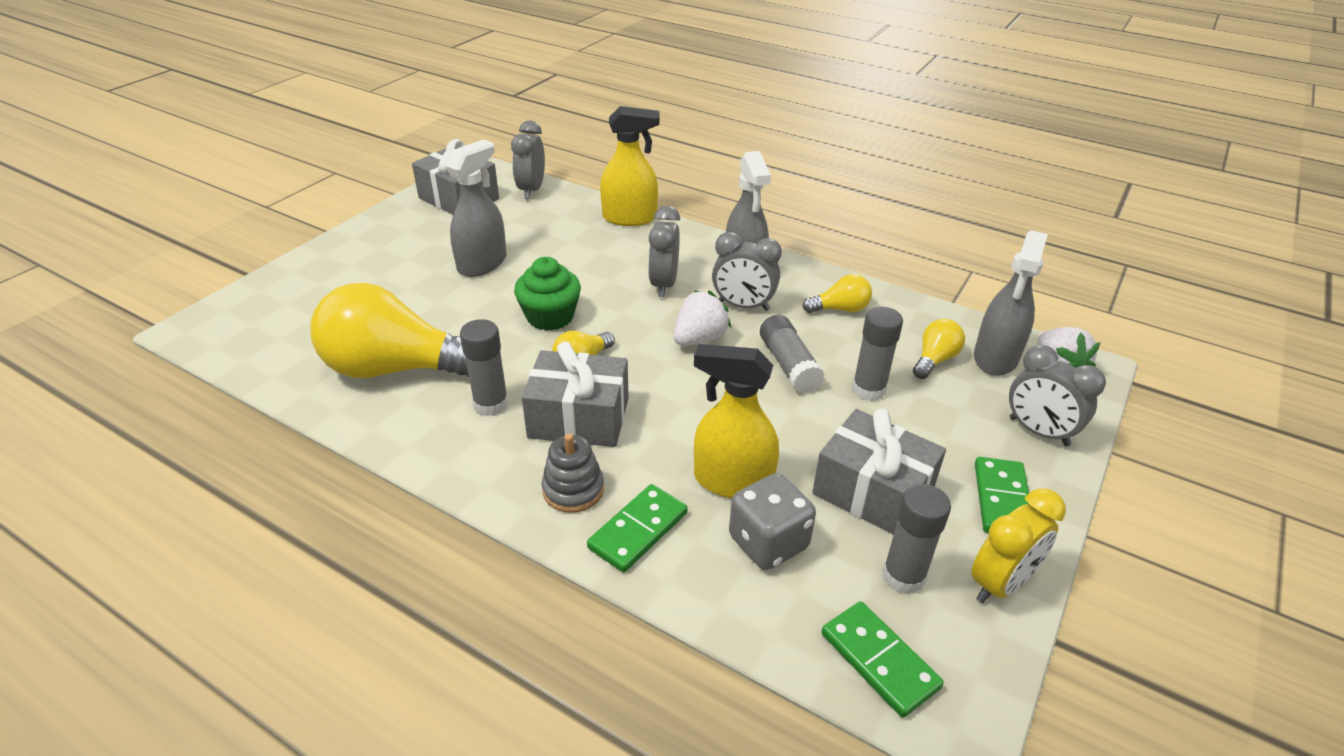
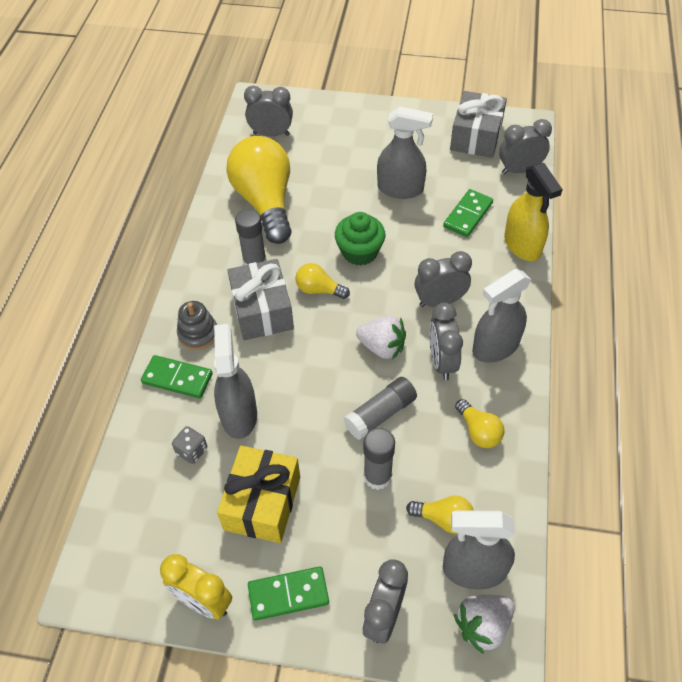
camera: 70 degrees right, 15 degrees up
(277, 332) = (271, 134): none -> grey clock
(732, 481) = (239, 415): yellow spray bottle -> grey spray bottle
(768, 542) = (192, 451): grey dice -> grey dice, size x0.58
(872, 492) = (262, 503): grey gift -> yellow gift
(879, 660) = (118, 536): green domino -> green domino (468, 215)
(903, 576) = (190, 537): grey glue stick -> none

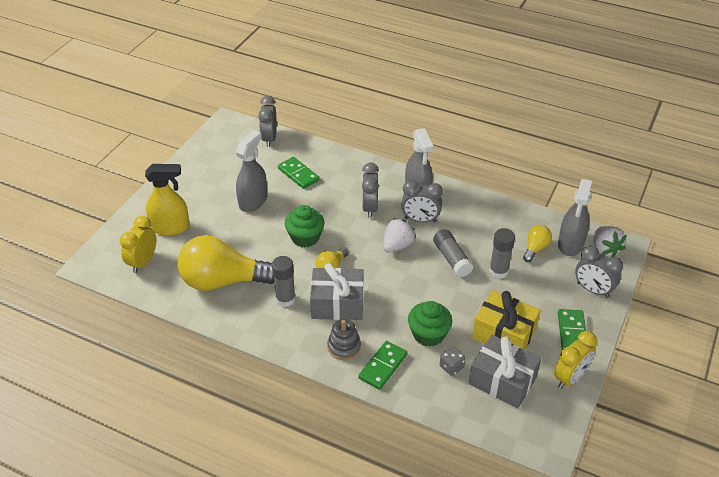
camera: 75 degrees left, 10 degrees down
(239, 415) = (428, 334): grey spray bottle -> green cupcake
(271, 134) = (143, 262): grey clock -> yellow clock
(476, 136) = (223, 150): grey gift -> grey gift (502, 381)
(478, 431) = (478, 217): yellow light bulb -> none
(522, 245) = (339, 157): yellow spray bottle -> yellow spray bottle (170, 227)

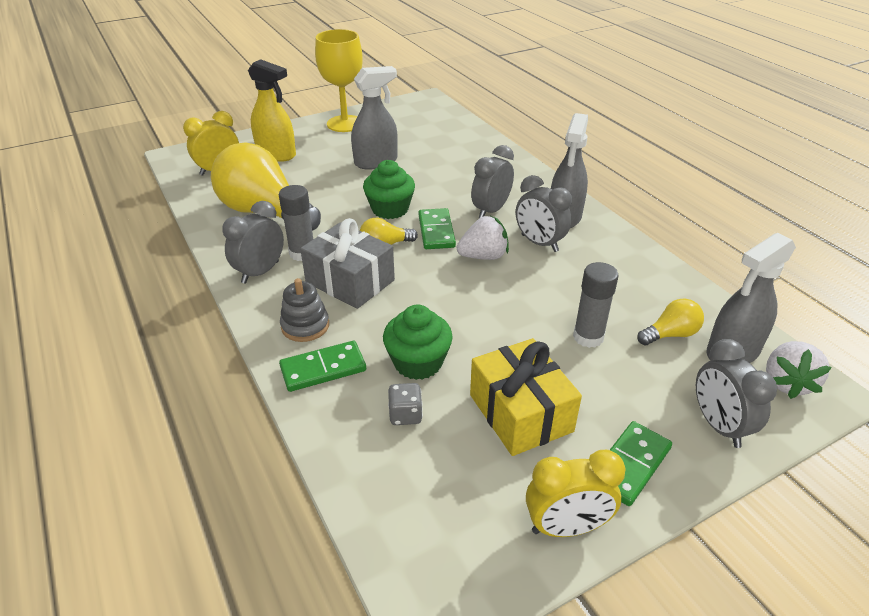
camera: 35 degrees right, 5 degrees down
(190, 175) = (345, 124): none -> yellow goblet
(269, 139) = (452, 122): grey clock -> grey clock (260, 272)
(298, 174) = (447, 157): green domino -> green domino (436, 231)
(452, 259) = (537, 297): grey glue stick -> none
(502, 381) = (456, 471): grey gift -> none

